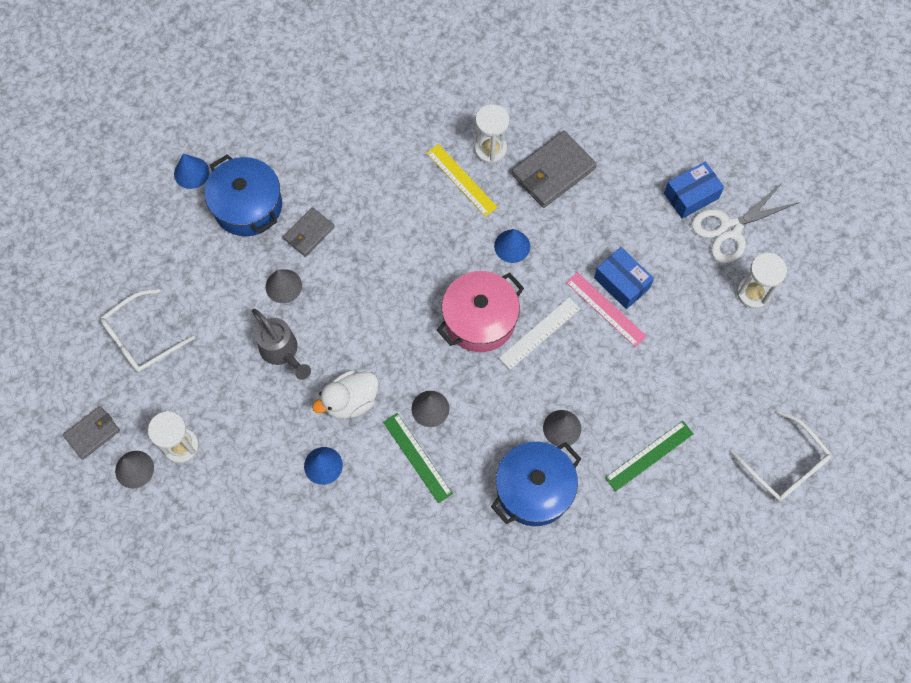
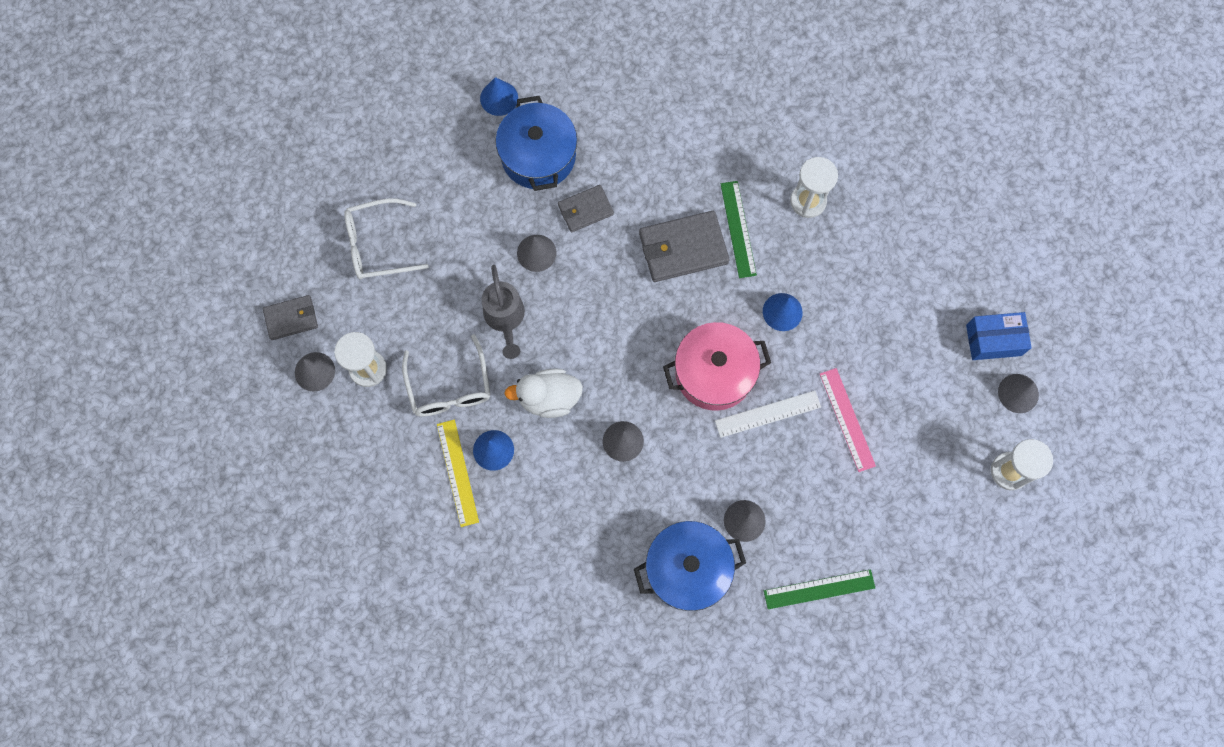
camera: 25 degrees right, 5 degrees up
(417, 457) = (587, 484): green ruler -> green ruler (738, 229)
(461, 180) = (763, 220): yellow ruler -> yellow ruler (458, 472)
(553, 172) = (861, 252): grey wallet -> grey wallet (683, 248)
(621, 283) = (876, 400): blue box -> none
(730, 229) = (1018, 393): white scissors -> grey cone
(784, 464) = (954, 662): white glasses -> white glasses (449, 386)

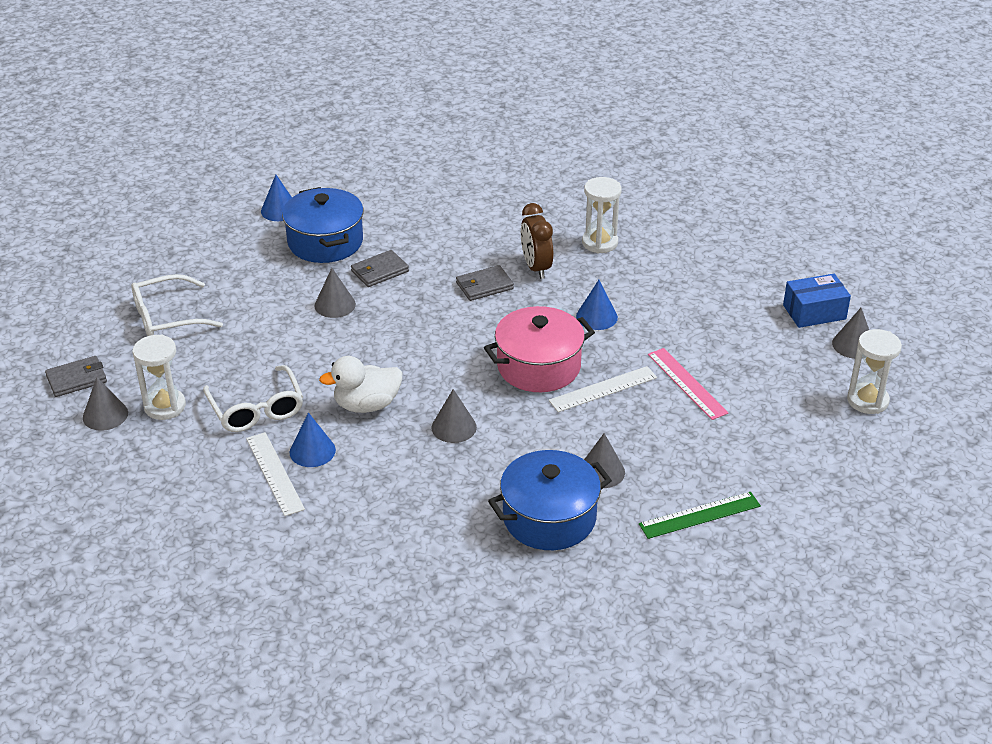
camera: 10 degrees left, 35 degrees down
(458, 472) = (275, 473): yellow ruler -> white ruler
(505, 318) = (309, 353): grey watering can -> none
(683, 248) = (484, 286): grey wallet -> grey wallet, size x0.61
(738, 229) = (536, 267): green ruler -> brown clock

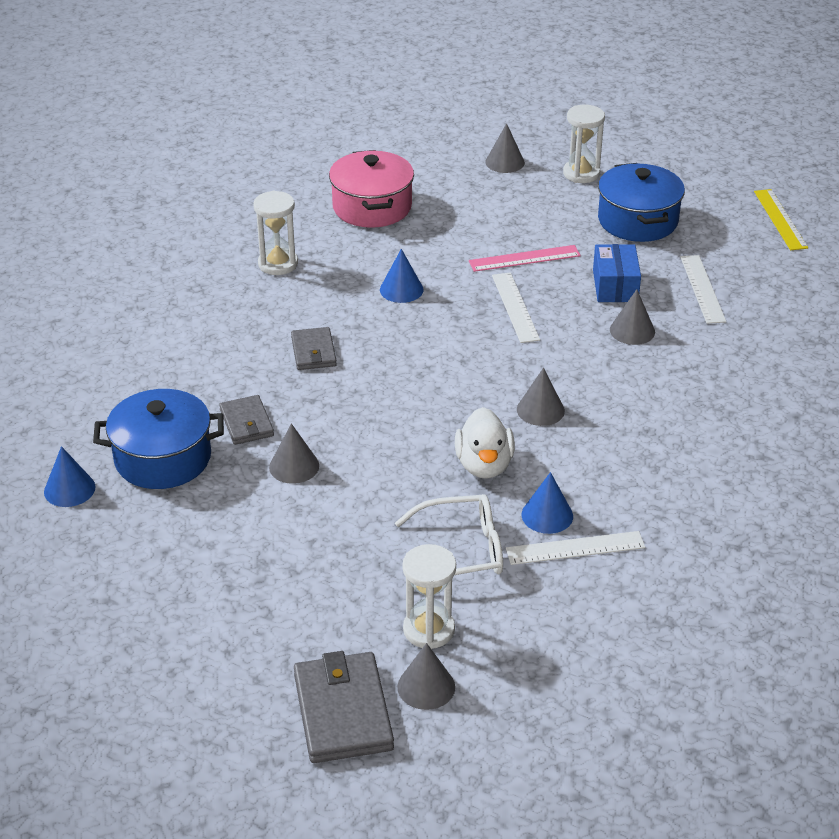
camera: 75 degrees left, 0 degrees up
(77, 379) = (342, 711): grey wallet -> grey wallet, size x1.65
(167, 317) = (250, 614): white glasses -> none
(536, 267) = (299, 312): brown clock -> none
(538, 366) = (465, 339): pink pot -> pink pot (372, 207)
(549, 518) = (687, 372): blue pot -> blue pot (637, 221)
(700, 515) = (702, 289): green ruler -> white ruler
(814, 312) = (450, 170): blue box -> blue box (615, 286)
(874, 567) = (780, 219): none -> yellow ruler

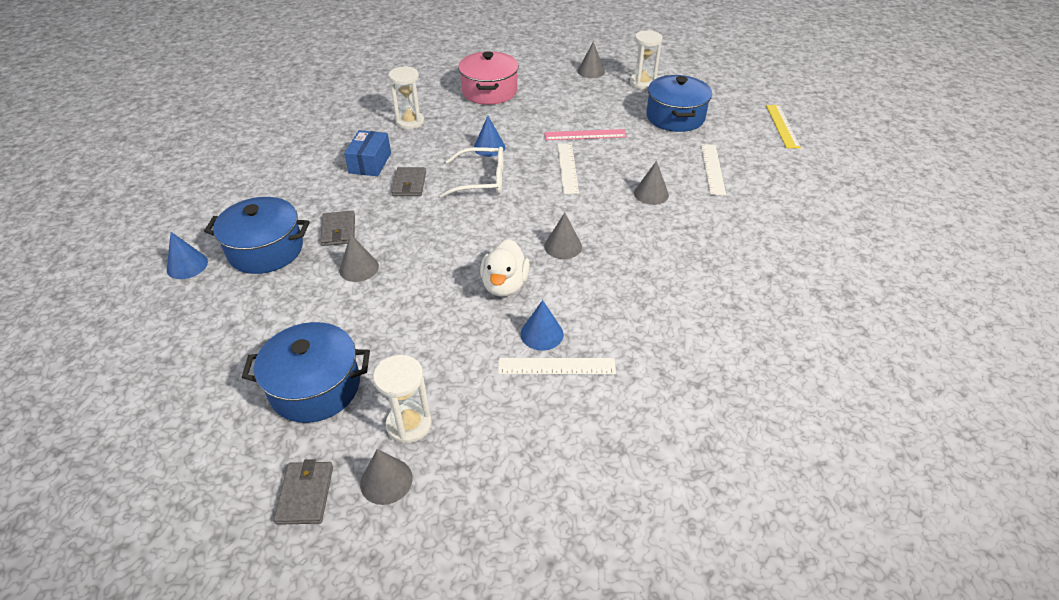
camera: 10 degrees right, 5 degrees up
(303, 606) = (315, 387): none -> blue pot
(342, 711) = (305, 494): grey wallet -> grey wallet, size x0.61
(461, 551) = (461, 356): white glasses -> white glasses (481, 180)
(615, 286) = (646, 160): blue box -> blue box (370, 163)

